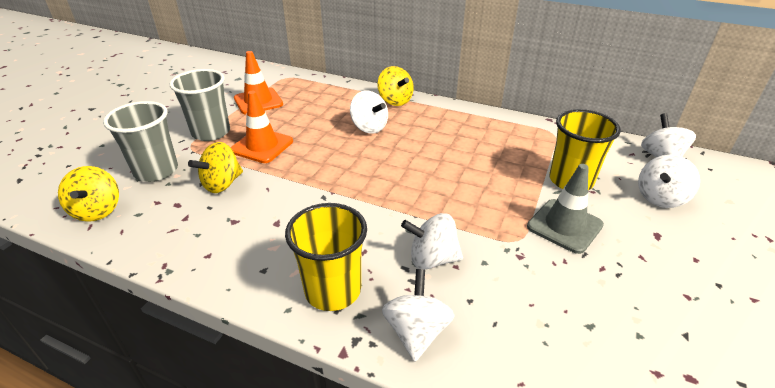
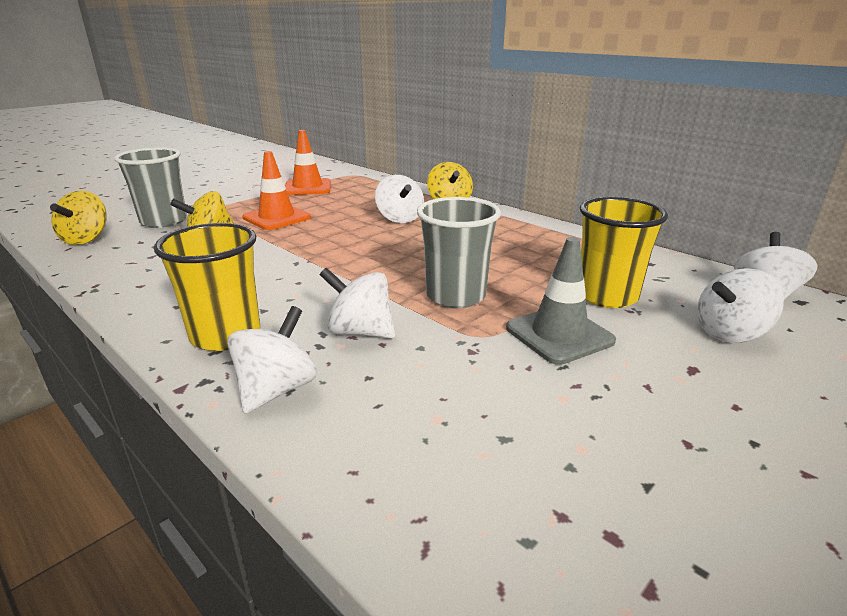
camera: 20 degrees right, 10 degrees down
(211, 132) = (240, 203): grey cup -> grey cup (455, 296)

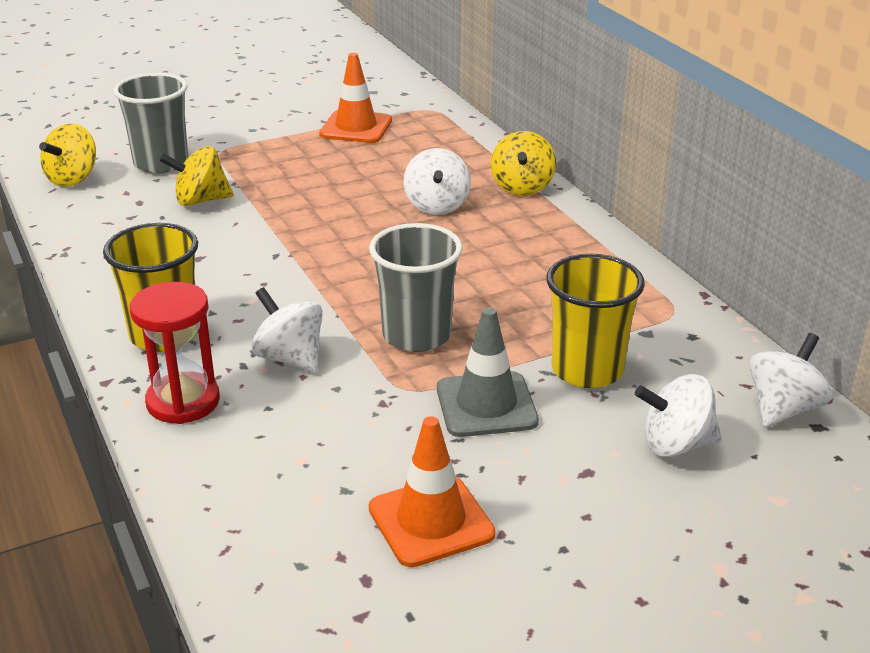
camera: 20 degrees right, 5 degrees up
(277, 218) = (289, 179): orange traffic cone -> orange traffic cone (431, 521)
(277, 390) = (183, 401): white spinning top -> red hourglass

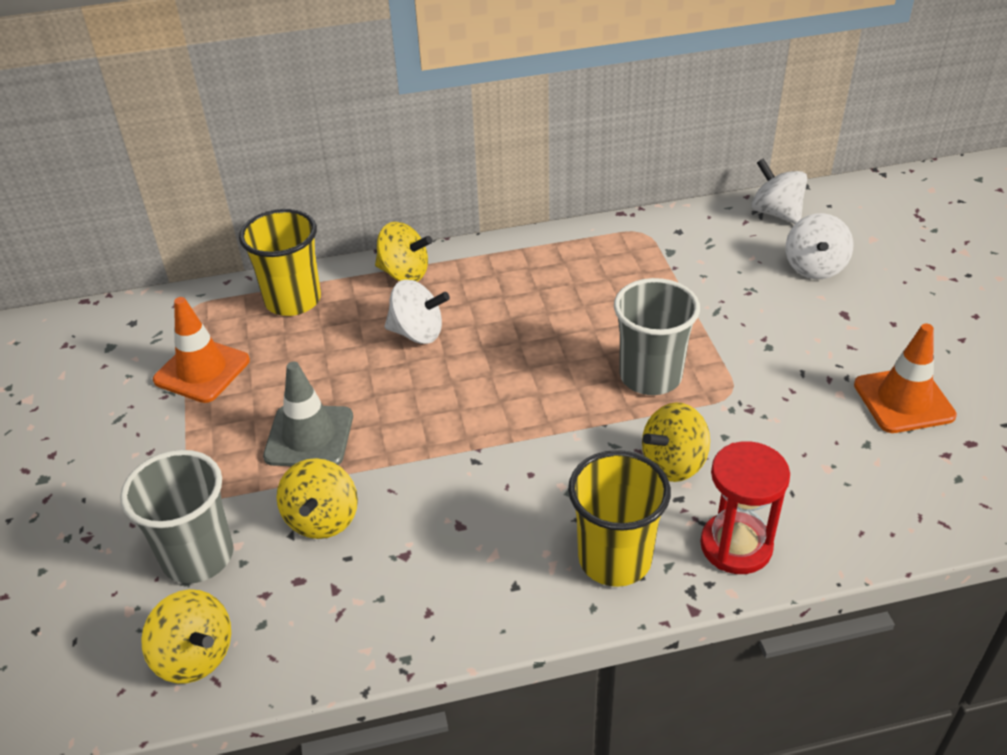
camera: 75 degrees left, 10 degrees up
(290, 358) = (673, 463): white spinning top -> yellow spinning top
(486, 405) = (759, 350): grey traffic cone -> grey traffic cone (309, 436)
(587, 370) = (717, 290): yellow cup -> yellow cup (293, 300)

